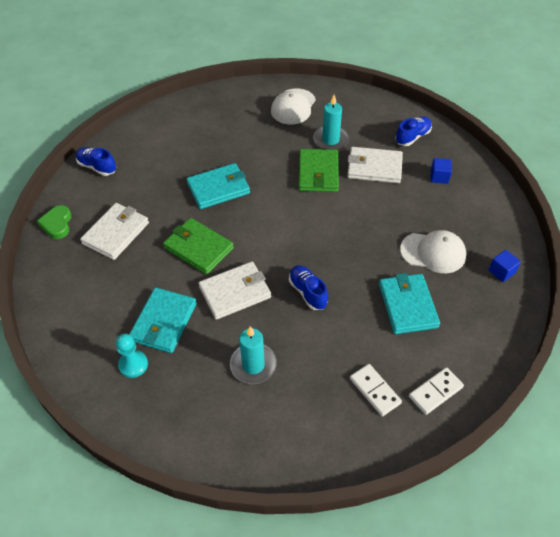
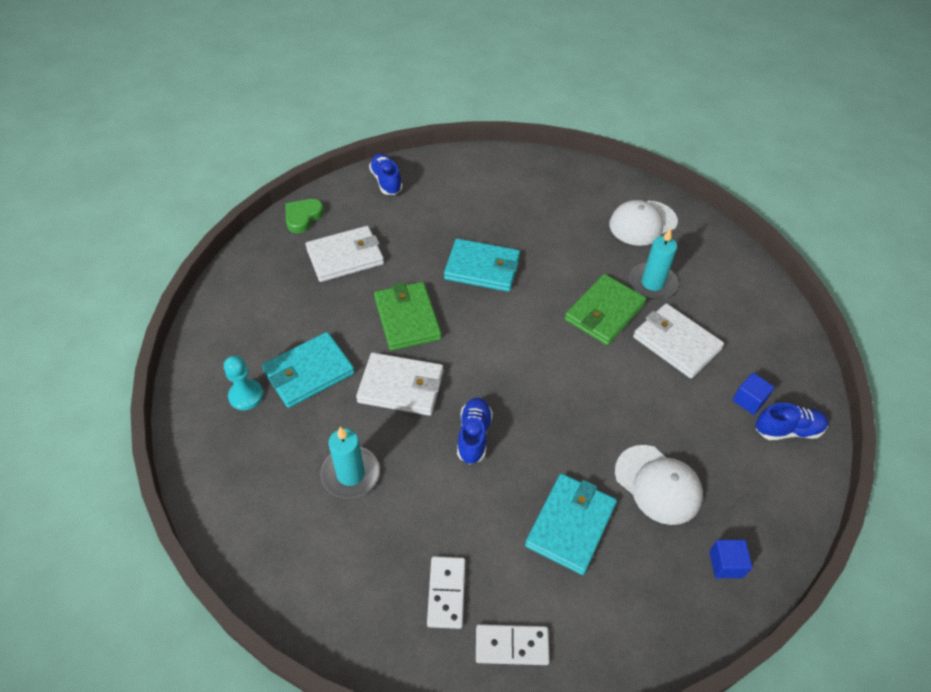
camera: 35 degrees right, 0 degrees up
(412, 137) = (758, 334): blue shoe -> blue shoe (787, 430)

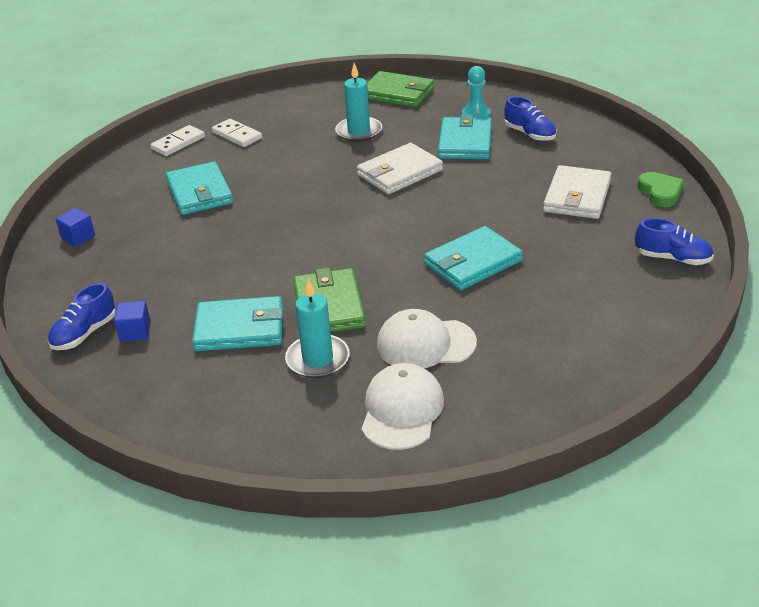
camera: 135 degrees right, 15 degrees down
(407, 318) = (463, 200): green wallet -> green wallet (397, 93)
(474, 436) = (316, 185): blue shoe -> blue shoe (530, 134)
(658, 484) = (162, 241): white cap -> white cap (425, 344)
(676, 343) = (240, 328): white wallet -> turquoise wallet

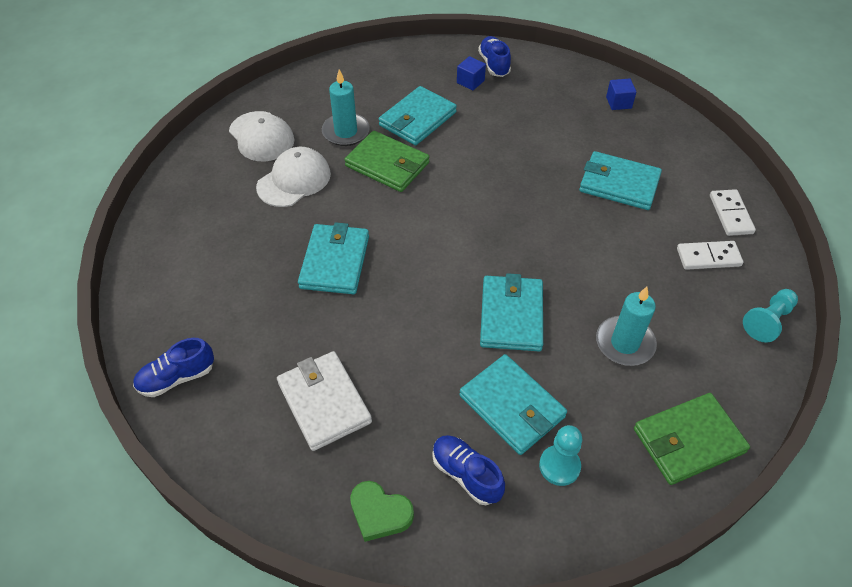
camera: 130 degrees right, 15 degrees up
(270, 102) = (768, 321): none -> turquoise pawn
(399, 173) = (511, 316): white wallet -> turquoise wallet
(530, 134) = (466, 474): blue shoe -> blue shoe turned 45 degrees clockwise
(660, 192) = (248, 471): green heart -> green heart (380, 513)

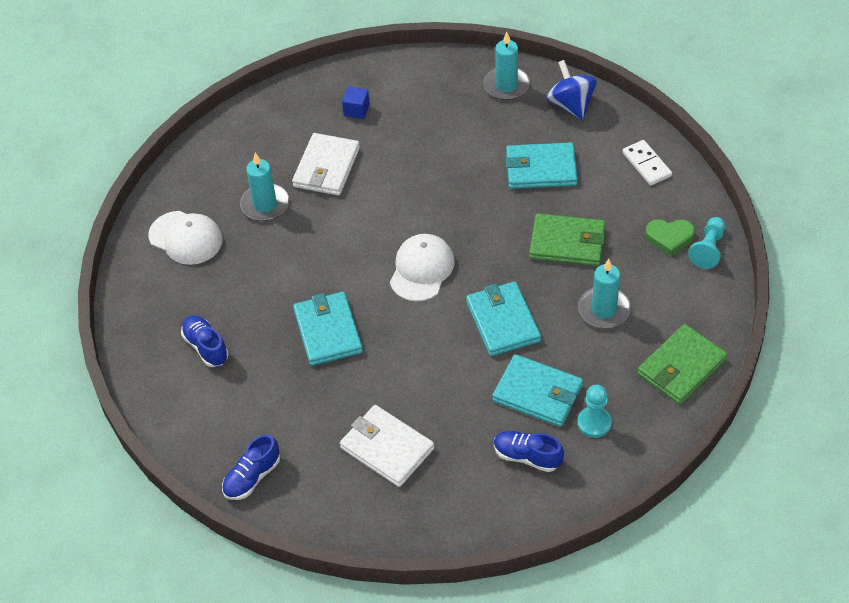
camera: 20 degrees left, 0 degrees up
(294, 180) = (245, 270): white cap -> white cap (422, 269)
(380, 513) = (476, 509): green heart -> green heart (669, 237)
(387, 164) = (323, 223): green wallet -> green wallet (567, 243)
(417, 119) = (326, 167): turquoise wallet -> white wallet
(494, 64) = (370, 83): blue shoe -> blue shoe (206, 347)
(618, 102) = (506, 85): blue cube -> turquoise candle
(674, 137) = (571, 105): none -> blue spinning top
(708, 257) = (642, 211): white domino -> none

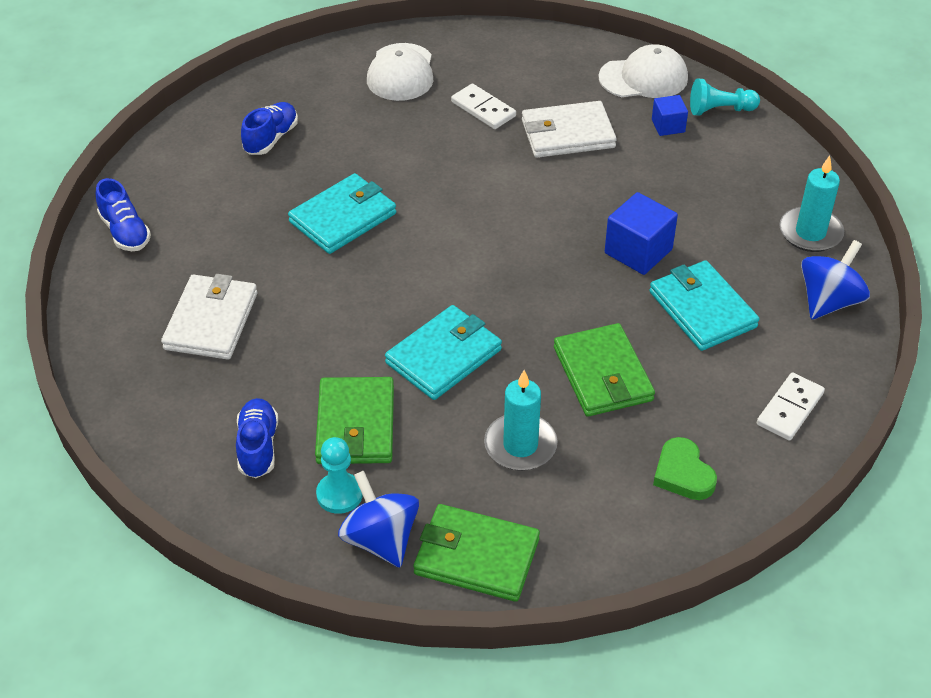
camera: 60 degrees right, 5 degrees down
(252, 477) = (125, 232): blue shoe -> blue shoe turned 135 degrees counterclockwise
(265, 204) = (483, 109): turquoise candle -> white domino
(422, 269) = (475, 260): white cap -> white cap (643, 78)
(469, 178) = (638, 251): none -> blue cube
(538, 393) = (356, 425): turquoise wallet -> green wallet
(643, 413) = (380, 539): none -> blue spinning top
(708, 249) = (692, 522): turquoise pawn -> turquoise pawn (720, 110)

